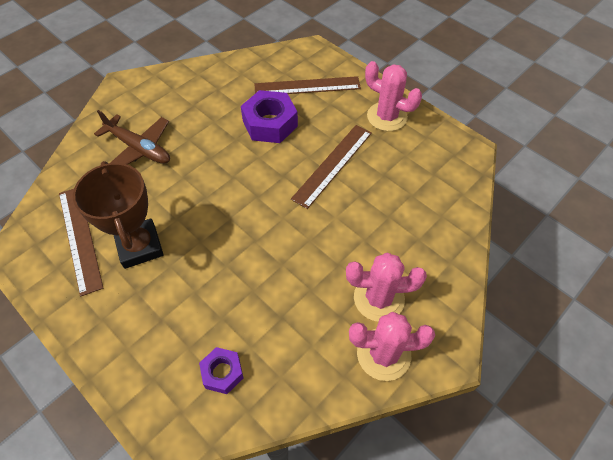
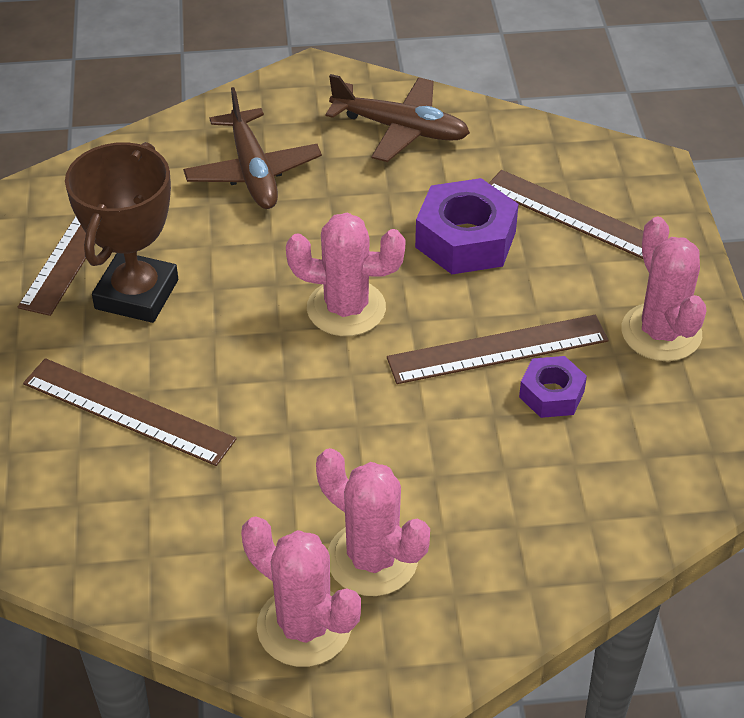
camera: 40 degrees right, 10 degrees down
(190, 89) = (400, 129): none -> brown plane
(195, 310) = (128, 411): none -> brown ruler
(222, 372) = (89, 502): purple nut -> purple nut (551, 394)
(249, 188) = (346, 308): none -> pink cactus

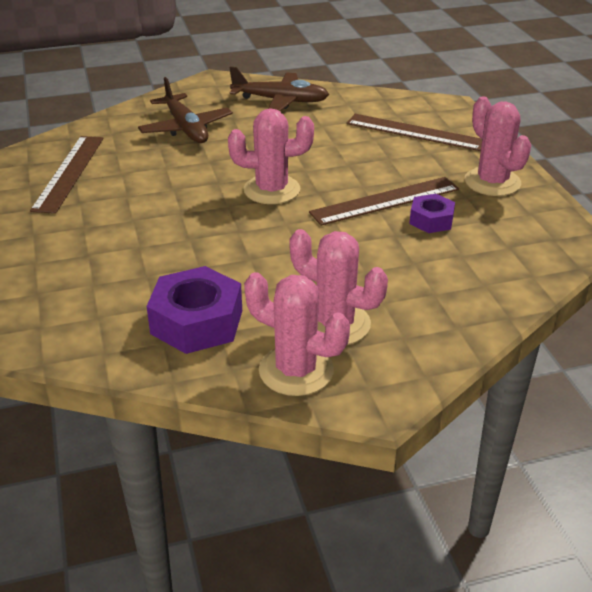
camera: 10 degrees left, 10 degrees down
(128, 411) = (126, 260): brown ruler -> none
(137, 294) = (118, 196): brown trophy -> none
(465, 239) = (343, 148): purple nut -> purple nut (197, 322)

